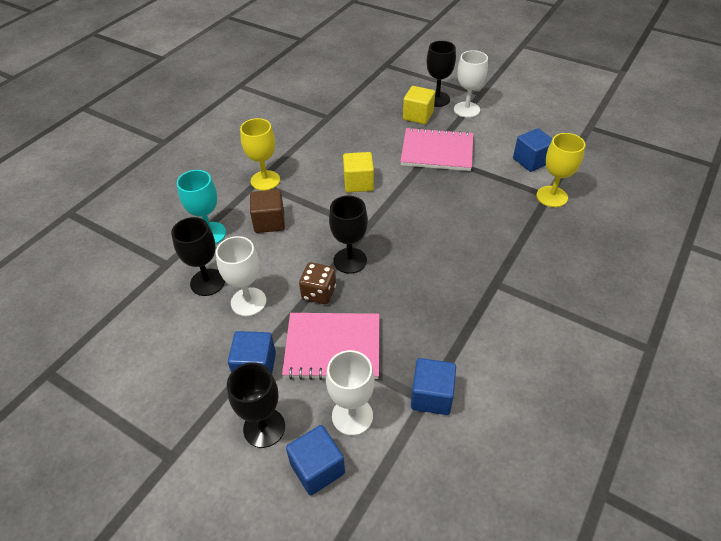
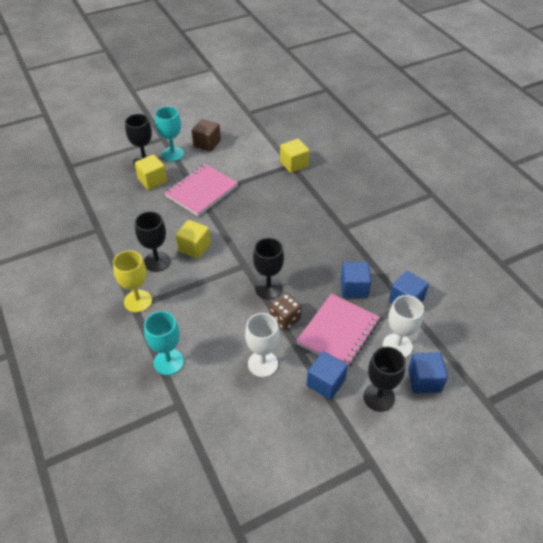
camera: 60 degrees left, 0 degrees up
(207, 282) = (222, 383): black goblet -> black goblet (157, 261)
(269, 222) = (189, 318): brown cube -> brown cube (207, 143)
(466, 109) = (173, 154): white goblet -> turquoise goblet
(531, 161) = (254, 154): blue cube -> blue cube (354, 288)
(551, 196) = (294, 164): yellow goblet -> yellow cube

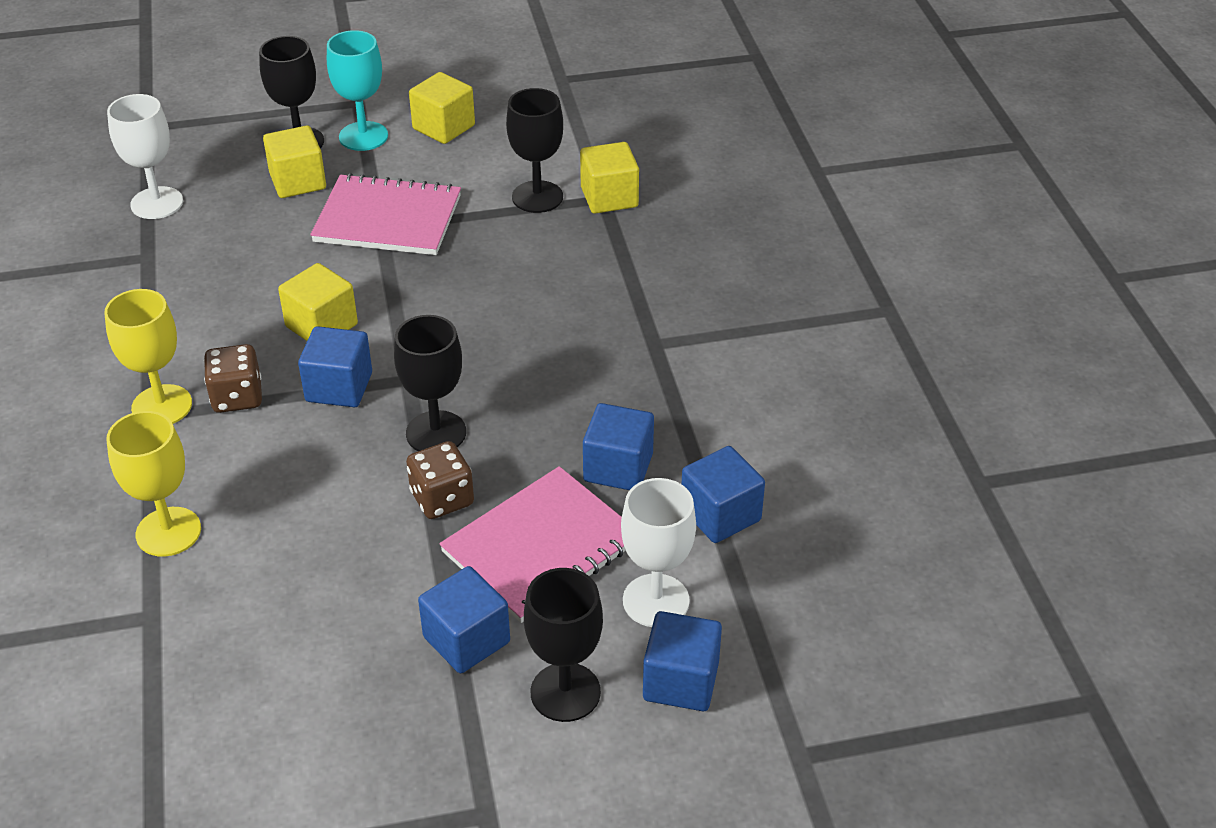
camera: 15 degrees right, 5 degrees down
(157, 261) = (234, 338): black goblet -> black goblet (537, 197)
(168, 362) = (168, 532): turquoise goblet -> yellow goblet
(171, 289) = (237, 397): none -> brown dice
(201, 191) = (388, 219): pink notebook -> pink notebook turned 45 degrees clockwise
(207, 143) = (443, 127): brown cube -> yellow cube
(215, 275) = (339, 387): none -> blue cube
(262, 364) = (354, 575): white goblet -> white goblet (157, 203)

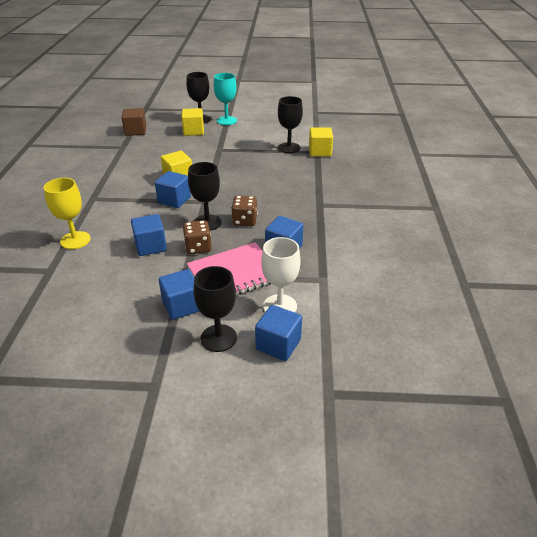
camera: 15 degrees right, 5 degrees down
(157, 203) = (135, 131): white goblet -> brown cube
(162, 406) = (99, 196): yellow goblet -> none
(237, 397) = (131, 197): brown dice -> brown dice (244, 221)
(388, 219) = (223, 147): pink notebook -> none
(443, 127) = (260, 121): yellow cube -> none
(720, 514) = (325, 275): blue cube -> blue cube (150, 246)

